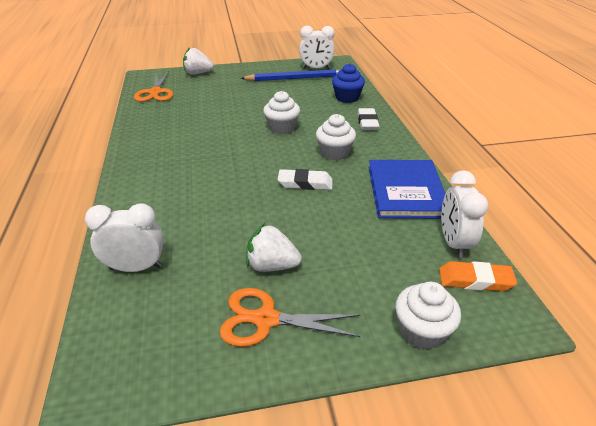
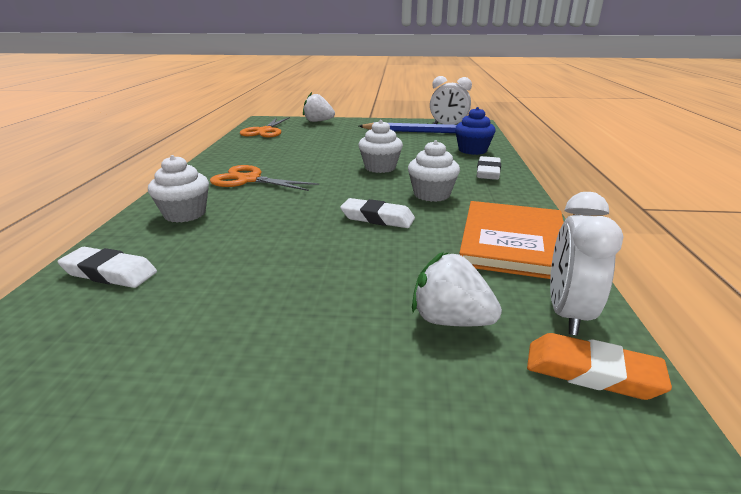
camera: 15 degrees right, 10 degrees down
(136, 267) = (110, 273): white clock -> white eraser
(265, 319) = (221, 364): orange scissors -> orange scissors (249, 180)
(272, 265) = (277, 298): white strawberry -> white strawberry (450, 320)
(406, 191) = (513, 242): blue book -> orange book
(422, 331) = (465, 437): white cupcake -> white cupcake (185, 214)

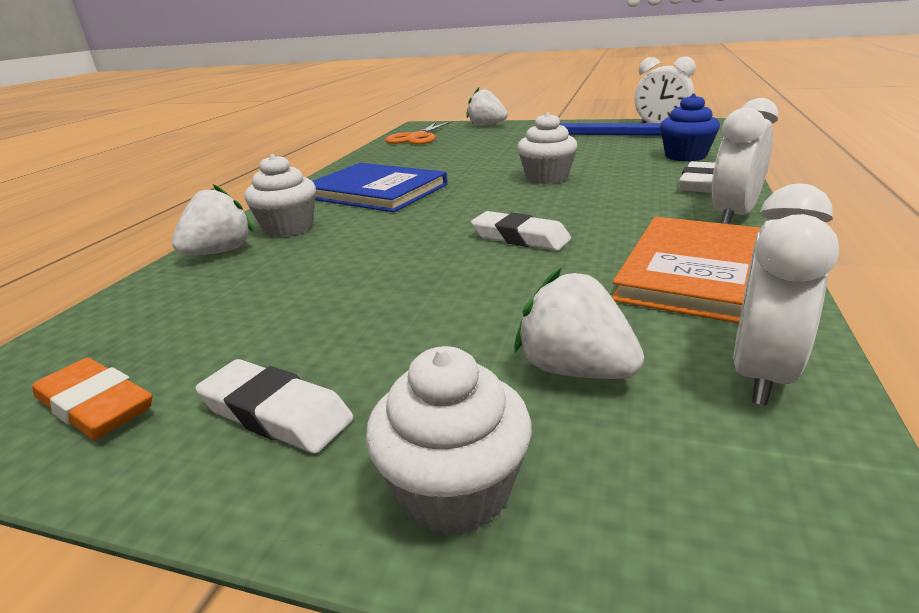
camera: 15 degrees right, 0 degrees up
(110, 273) = (182, 288): white eraser -> white eraser (276, 413)
(131, 238) = (220, 252): none -> white strawberry
(249, 180) = (376, 191): orange scissors -> blue book
(431, 194) = (606, 210): white cupcake -> white cupcake (454, 490)
(517, 197) = (733, 215): none -> white clock
(591, 372) = (774, 461): orange eraser -> orange eraser (96, 406)

